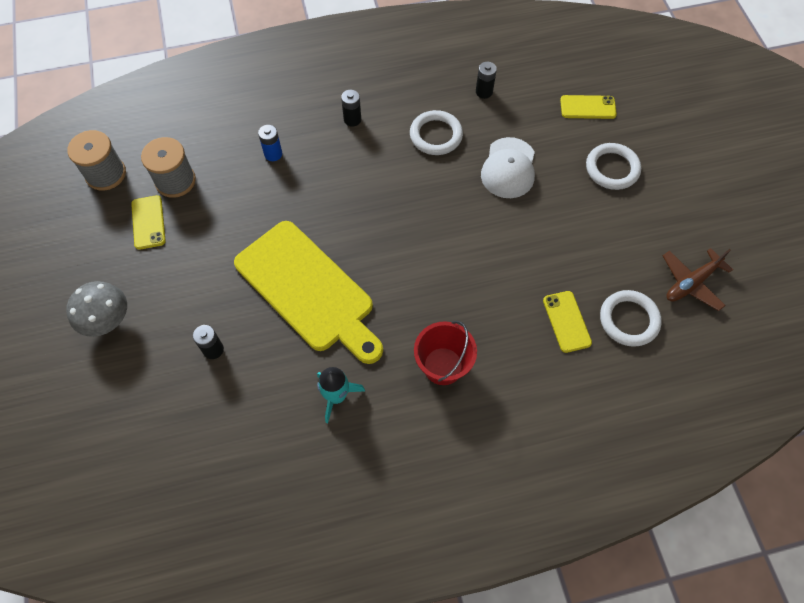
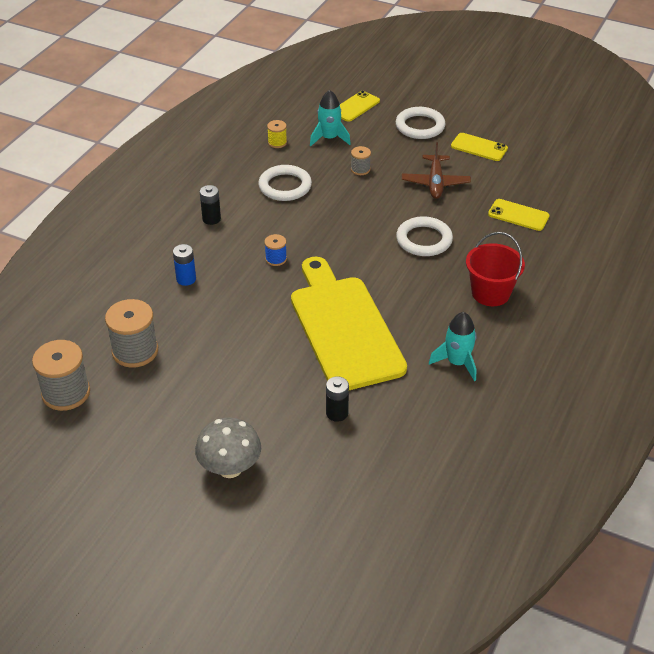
camera: 50 degrees left, 20 degrees down
(148, 222) = (157, 390): yellow phone -> yellow phone (479, 147)
(308, 290) = (343, 328): yellow cutting board -> yellow cutting board turned 105 degrees counterclockwise
(345, 191) = (276, 259): none -> blue spool
(484, 92) = (277, 142): black battery -> yellow spool
(508, 168) = (360, 169): white cap -> grey spool
(526, 120) = (329, 138): none -> turquoise rocket
(629, 320) = (547, 188): white ring -> white ring (424, 240)
(691, 283) = (548, 147): brown plane -> brown plane (435, 183)

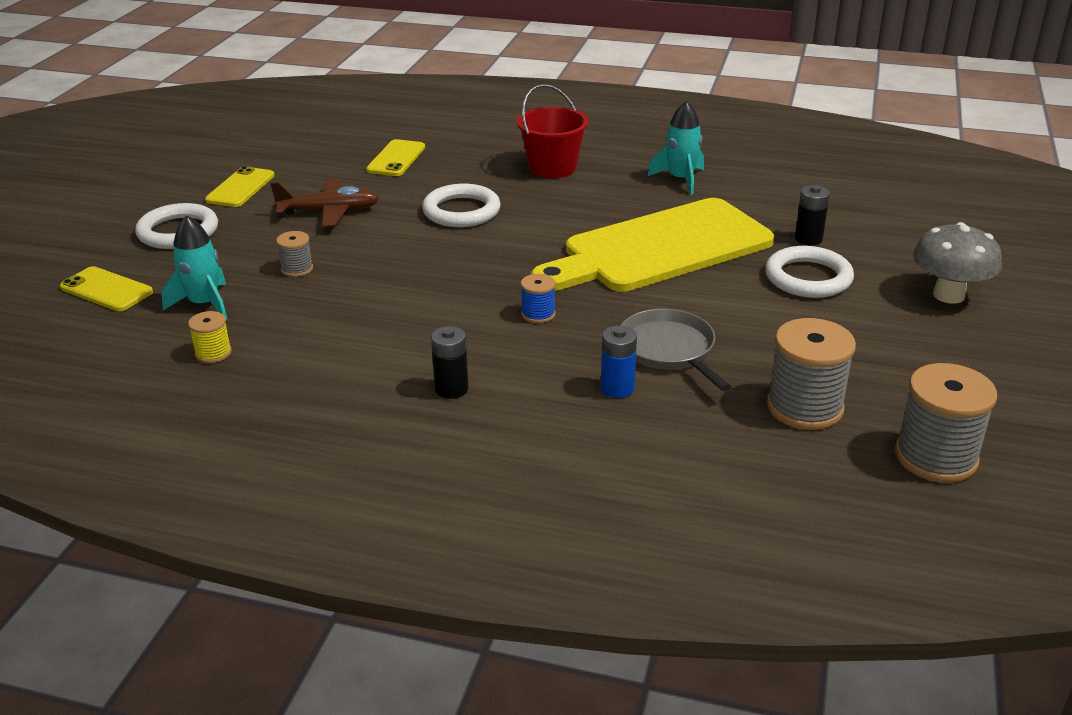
camera: 100 degrees left, 10 degrees down
(216, 307) = (669, 350): none -> grey pan
(285, 186) = (348, 329): white ring -> white ring (808, 278)

